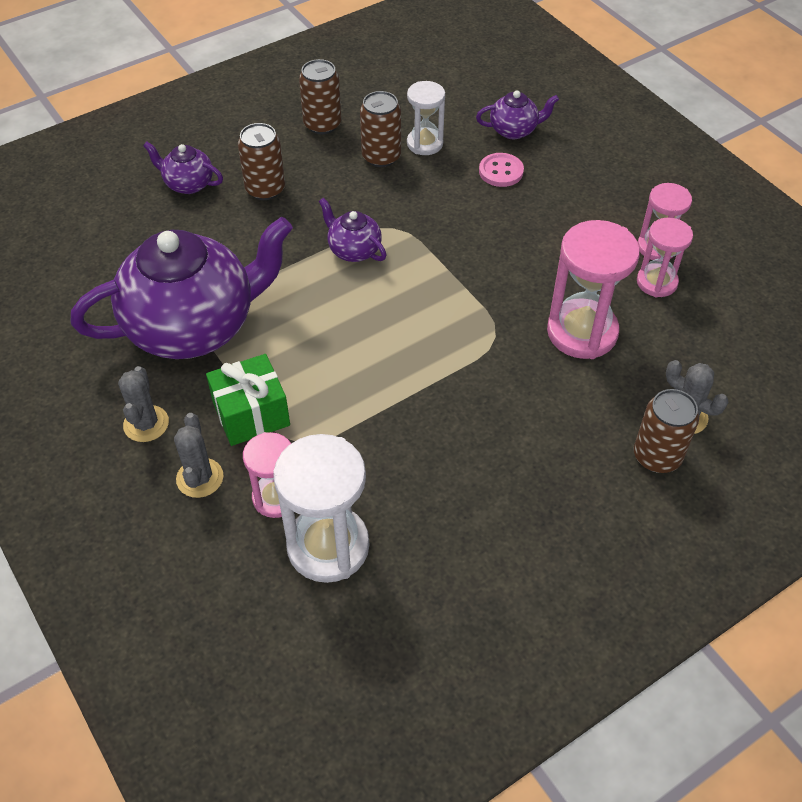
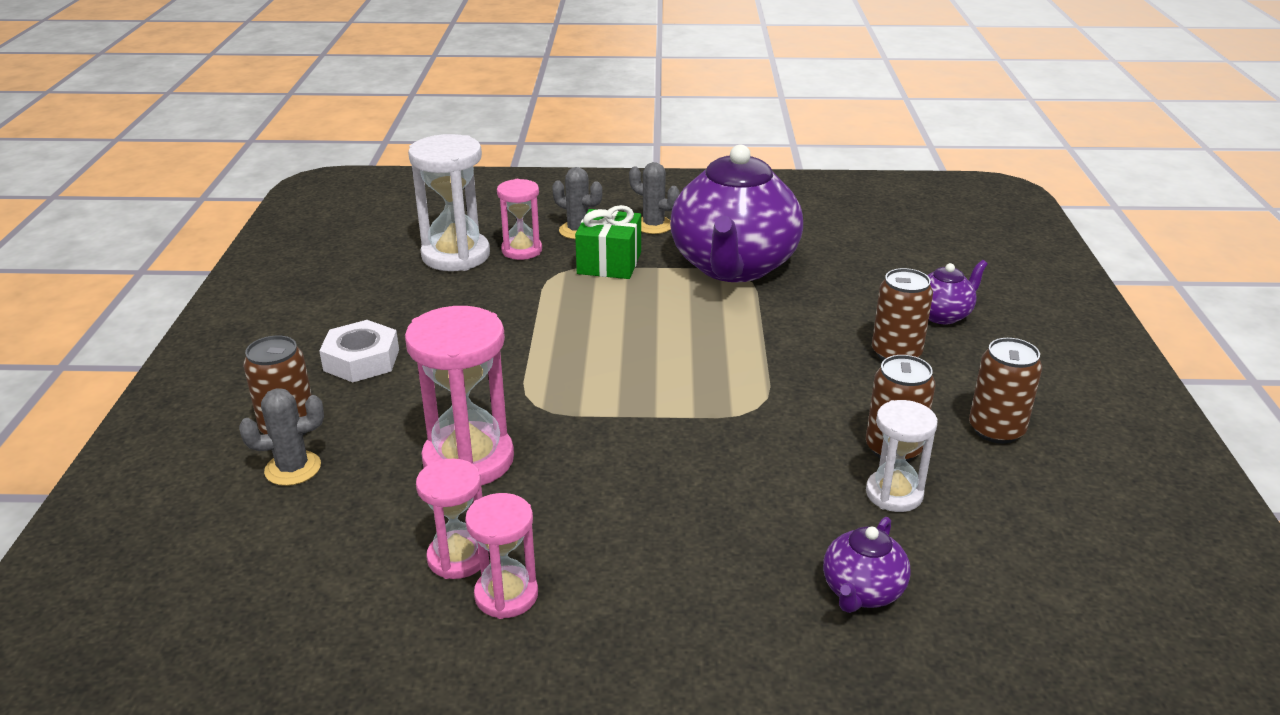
camera: 125 degrees right, 20 degrees down
(353, 250) = (746, 371): purple teapot -> none
(501, 171) = (781, 533): pink button -> none
(546, 480) = (361, 360): none -> white nut

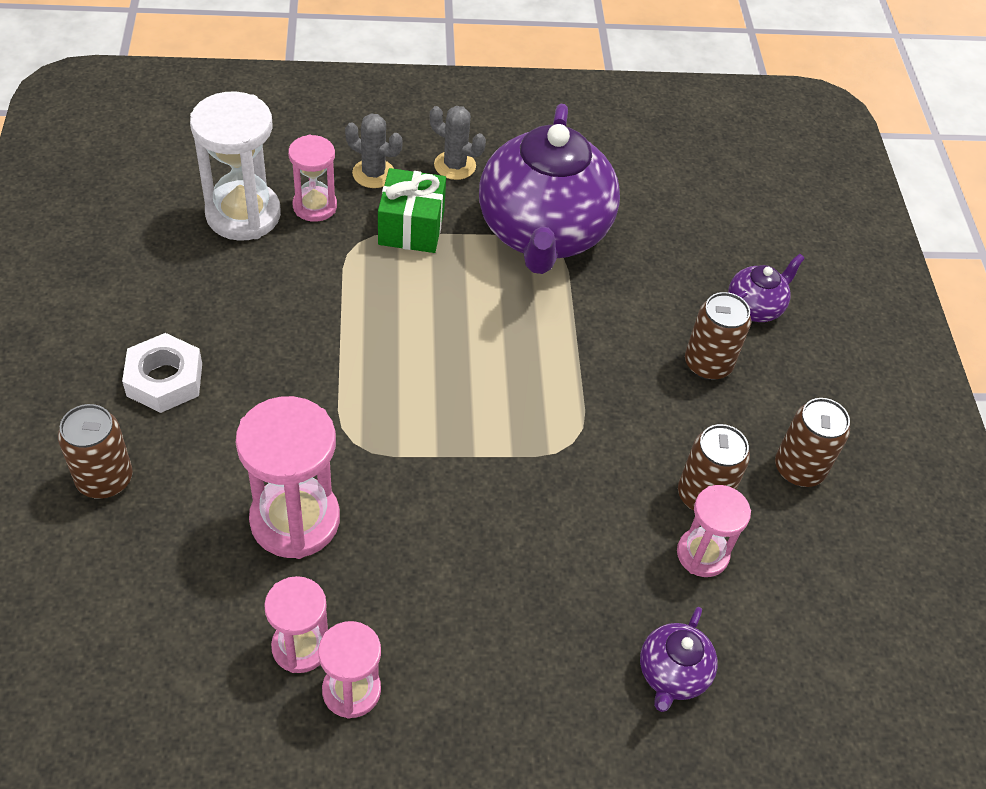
camera: 10 degrees left, 20 degrees up
(293, 468) = (120, 536): grey cactus -> none
(894, 494) = (702, 554): white hourglass -> pink hourglass

